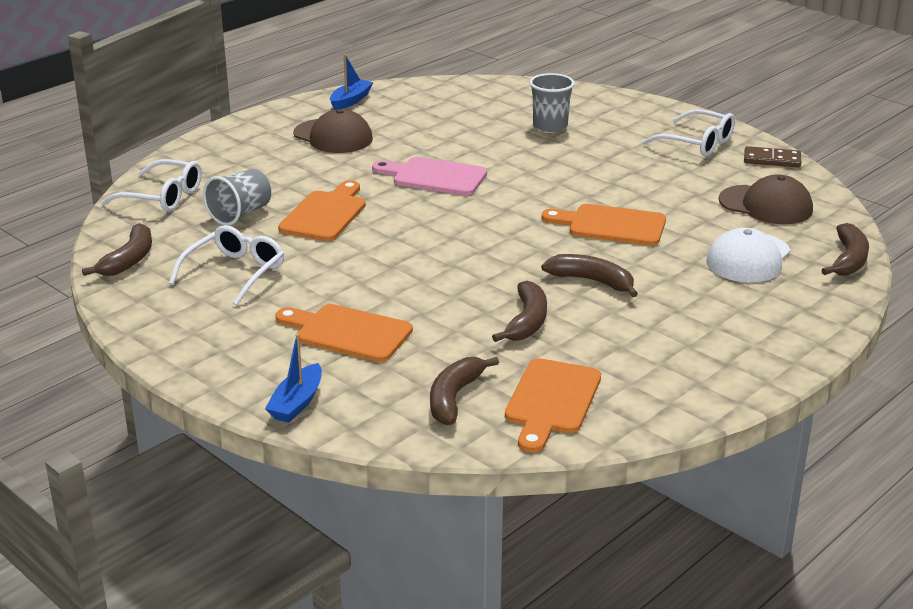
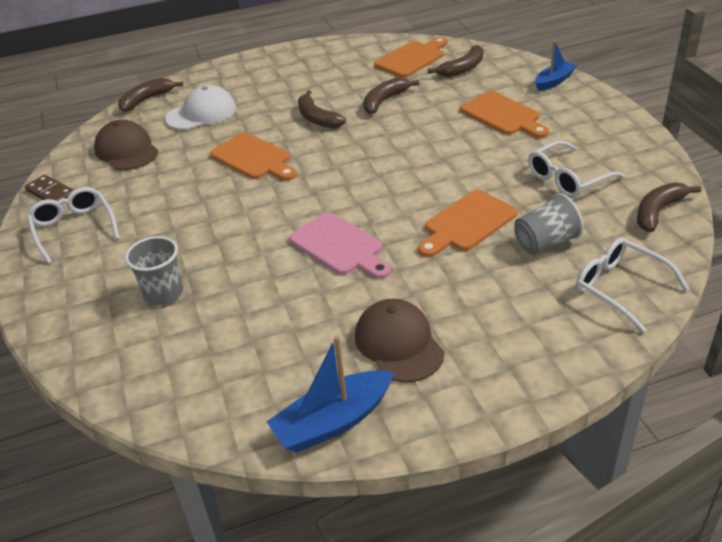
camera: 150 degrees left, 10 degrees up
(350, 101) = (333, 421): blue boat -> blue boat, size x1.54

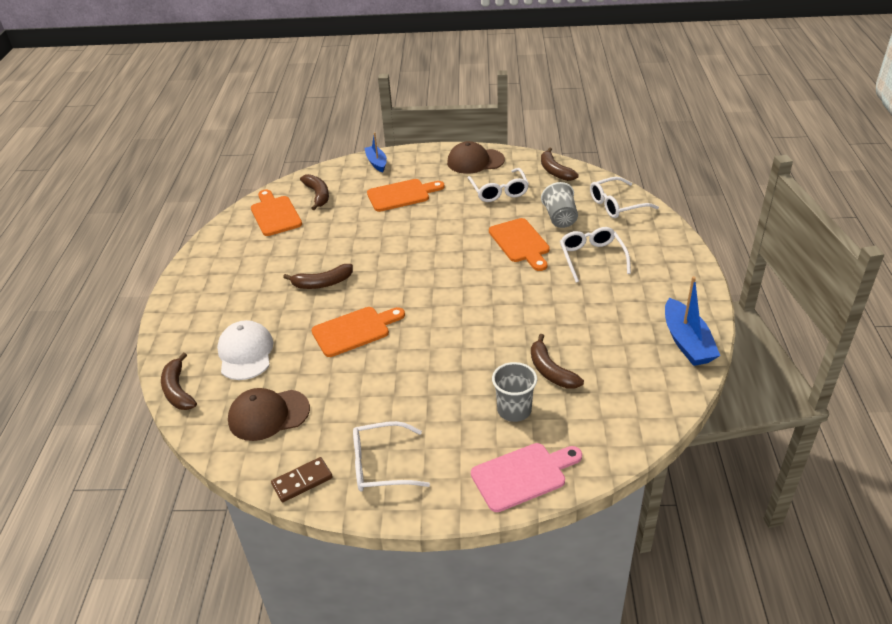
camera: 70 degrees left, 0 degrees up
(339, 246) = (510, 305): pink cutting board -> pink cutting board (523, 475)
(384, 101) = (329, 242): brown banana -> brown banana (550, 371)
(398, 344) = (627, 300): brown cap -> brown cap (475, 161)
(472, 291) = (592, 258): none -> white glasses

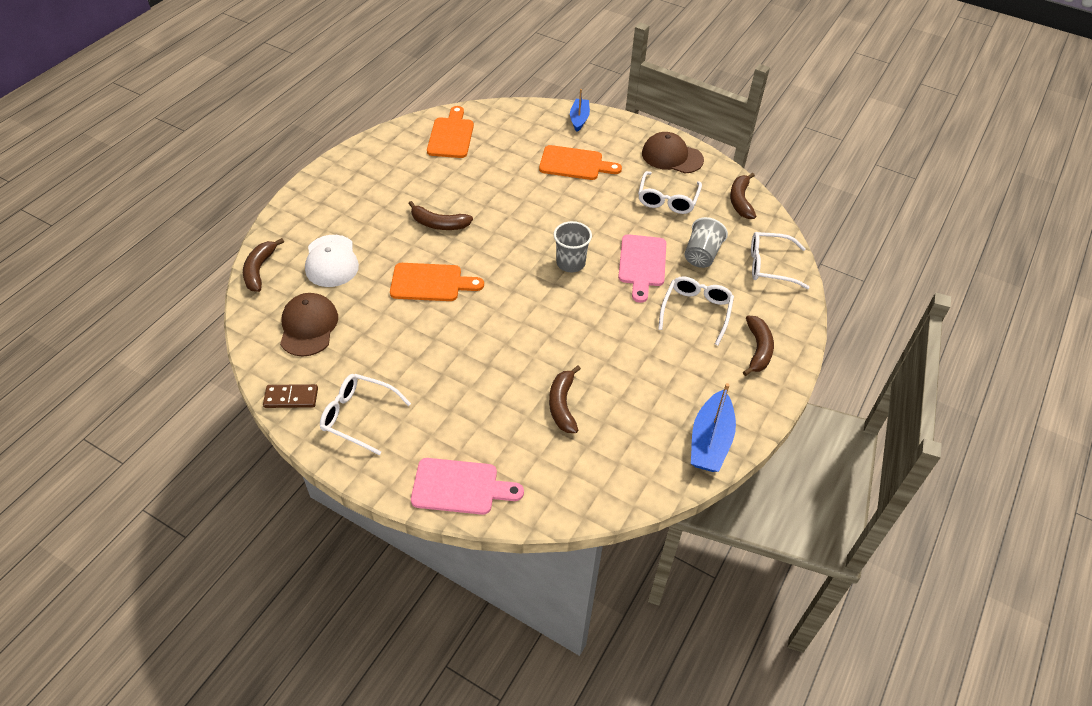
camera: 25 degrees right, 10 degrees up
(245, 353) = (331, 261): white cap -> white cap turned 150 degrees clockwise
(268, 415) = (308, 326): brown cap -> brown cap turned 75 degrees clockwise
(318, 195) = (501, 131): brown banana -> brown banana (758, 350)
(514, 410) = (501, 425): grey cup -> grey cup (570, 263)
(520, 243) = (642, 264): orange cutting board -> pink cutting board

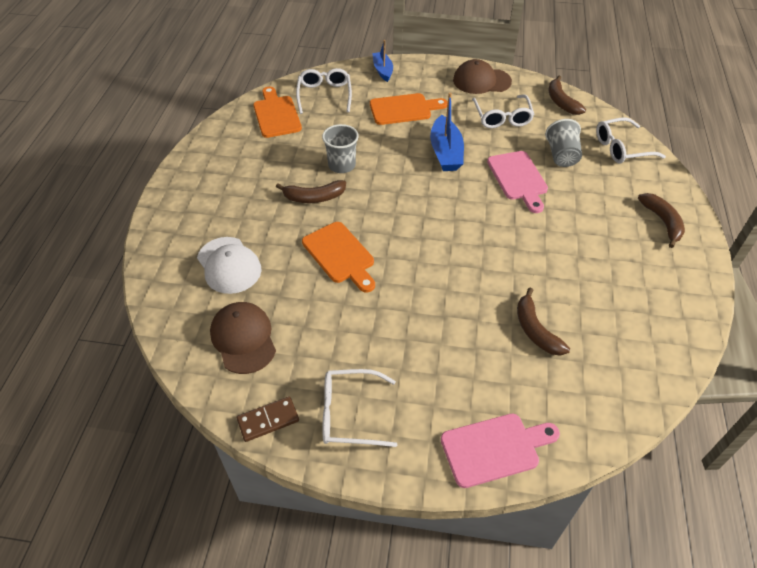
camera: 20 degrees left, 0 degrees up
(259, 270) = (158, 298): brown banana -> none
(430, 283) = (340, 255): orange cutting board -> orange cutting board turned 75 degrees clockwise
(570, 263) = (457, 196): grey cup -> grey cup (342, 165)
(696, 312) = (590, 206): white glasses -> white glasses (324, 95)
(710, 441) = (681, 316): blue boat -> blue boat (445, 152)

